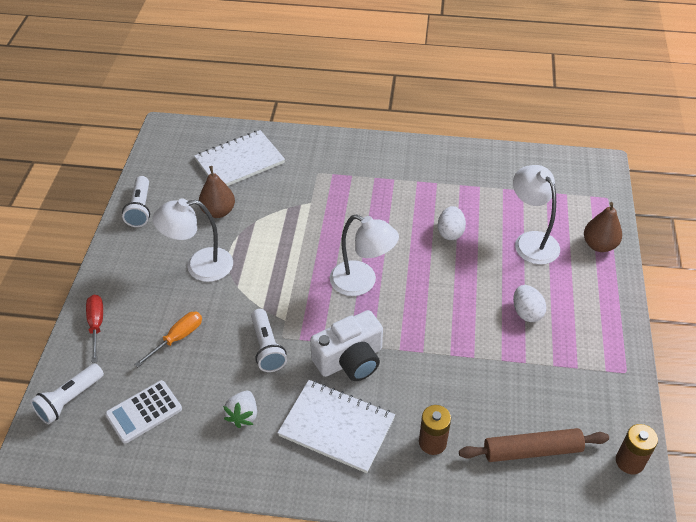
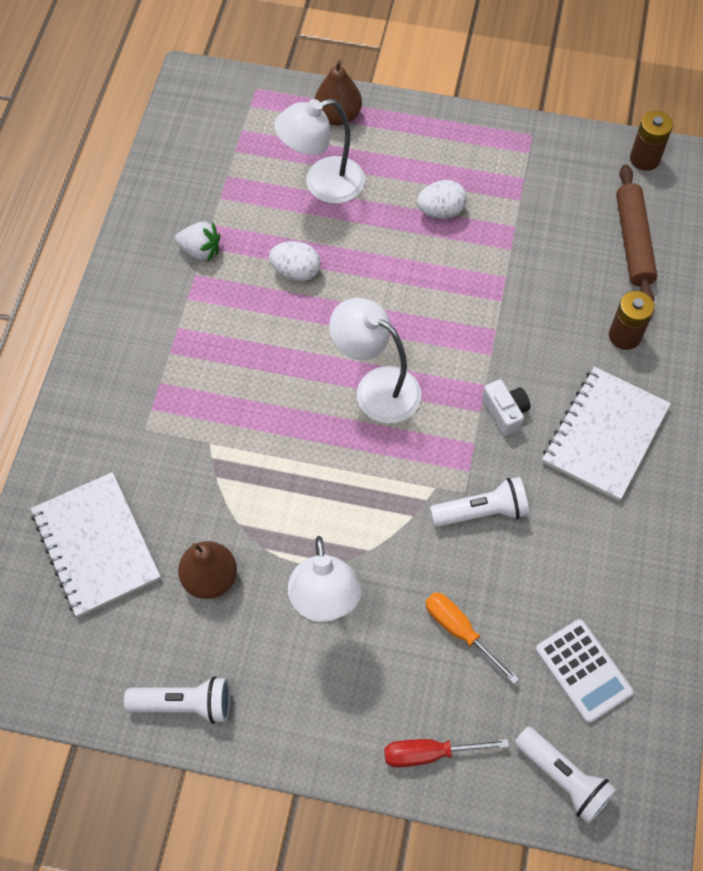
camera: 85 degrees left, 15 degrees up
(243, 415) = (588, 543): white strawberry -> white strawberry (200, 251)
(350, 360) = (505, 412): white camera -> white camera, size x0.54
(362, 282) = (376, 387): white lamp -> white lamp turned 90 degrees counterclockwise

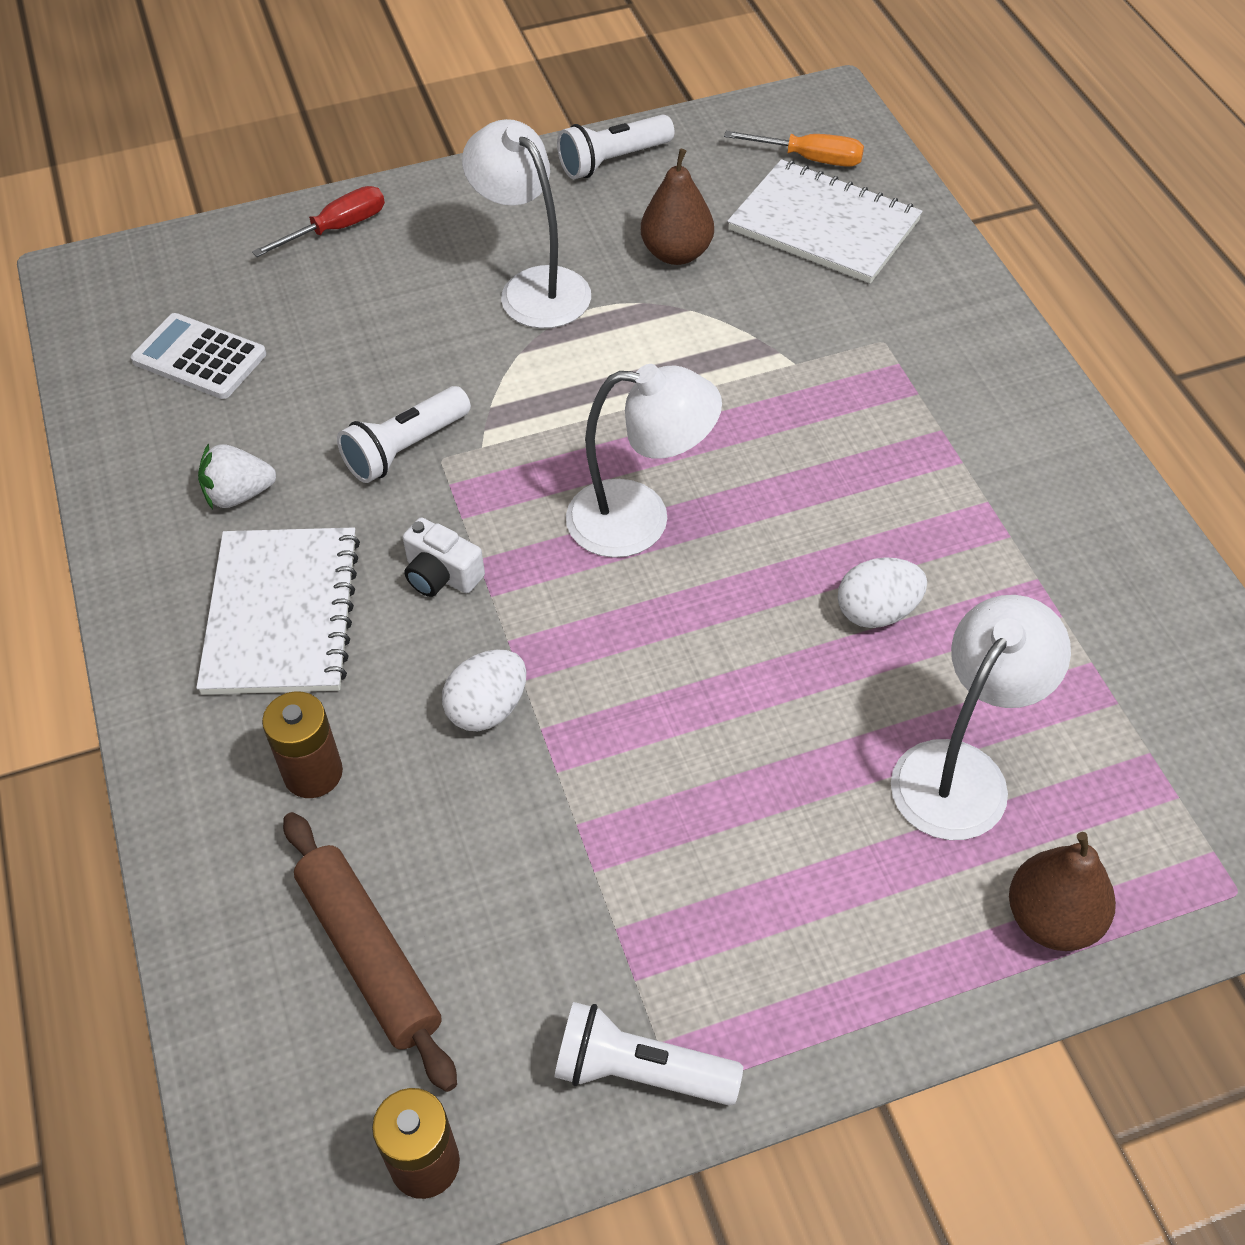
camera: 150 degrees right, 10 degrees down
(200, 251) = (1037, 571): white strawberry -> white strawberry (239, 495)
(441, 211) = (736, 830): white egg -> white egg (488, 709)
(460, 631) = (363, 330): orange screwdriver -> orange screwdriver (810, 159)
(563, 778) = (183, 268): white flashlight -> white flashlight (639, 1071)

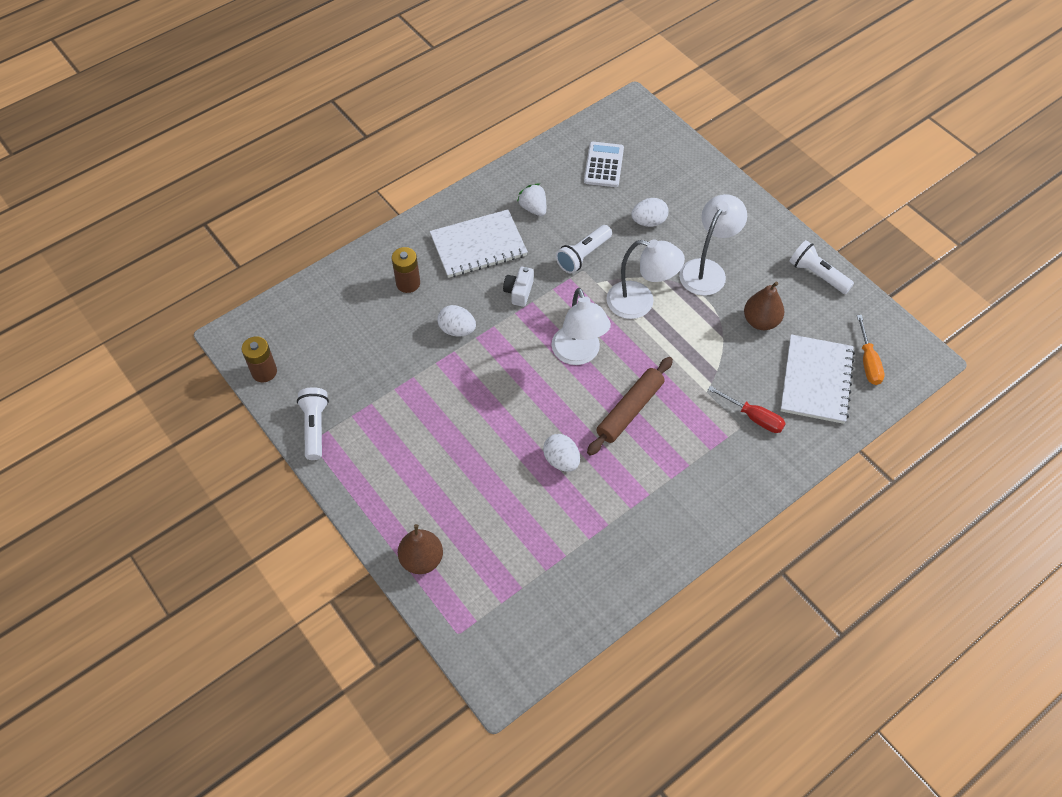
camera: 70 degrees right, 5 degrees up
(337, 228) = (708, 182): red screwdriver -> red screwdriver (753, 417)
(369, 955) = (337, 328): brown rolling pin -> brown rolling pin (630, 410)
(379, 332) = (648, 222): none -> white egg
(405, 449) = (583, 255): white flashlight -> white flashlight turned 75 degrees counterclockwise
(961, 771) = (485, 511): white lamp -> white lamp (640, 303)

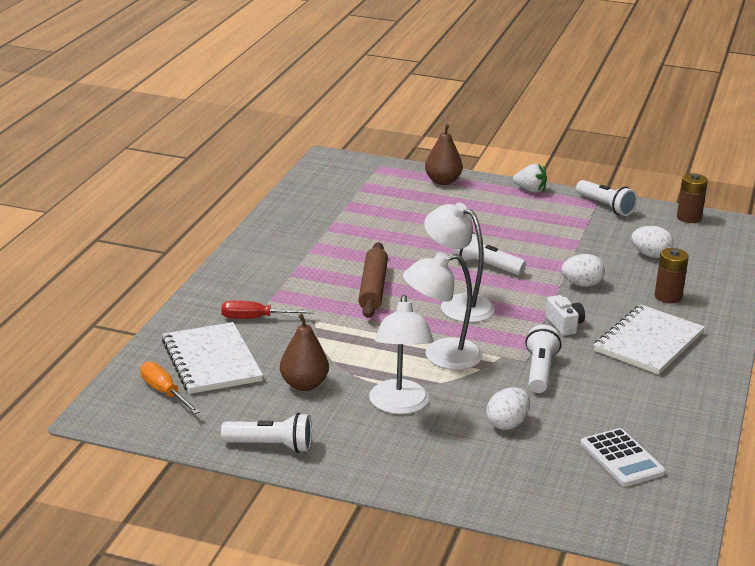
camera: 145 degrees right, 30 degrees down
(510, 393) = (485, 266): none -> white flashlight
(533, 208) = (640, 390): white strawberry -> white strawberry (530, 190)
(561, 460) = (399, 247): white egg -> white egg (650, 255)

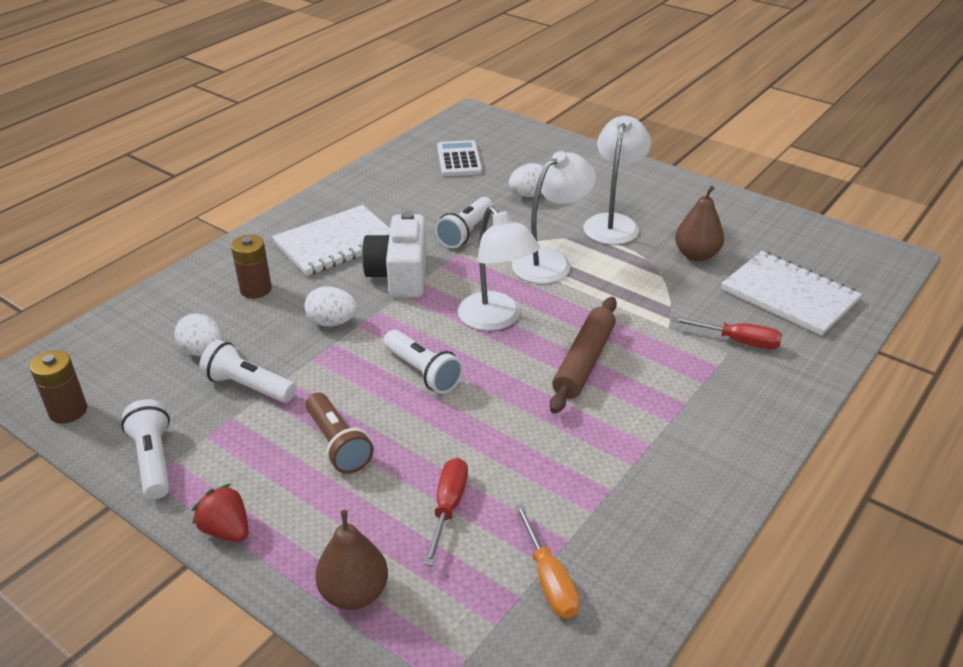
camera: 160 degrees left, 10 degrees up
(164, 392) = (835, 269): orange screwdriver -> orange screwdriver (549, 580)
(211, 361) = (789, 295): white notebook -> white notebook turned 45 degrees counterclockwise
(271, 446) = (735, 208): white flashlight -> white flashlight (248, 386)
(418, 212) = (448, 507): none -> red screwdriver
(441, 356) = (550, 262): white lamp -> white lamp turned 45 degrees counterclockwise
(506, 226) = (338, 444): none -> brown flashlight
(530, 190) = (226, 530): white strawberry -> red strawberry
(564, 325) = (400, 275): white camera -> white camera, size x1.84

